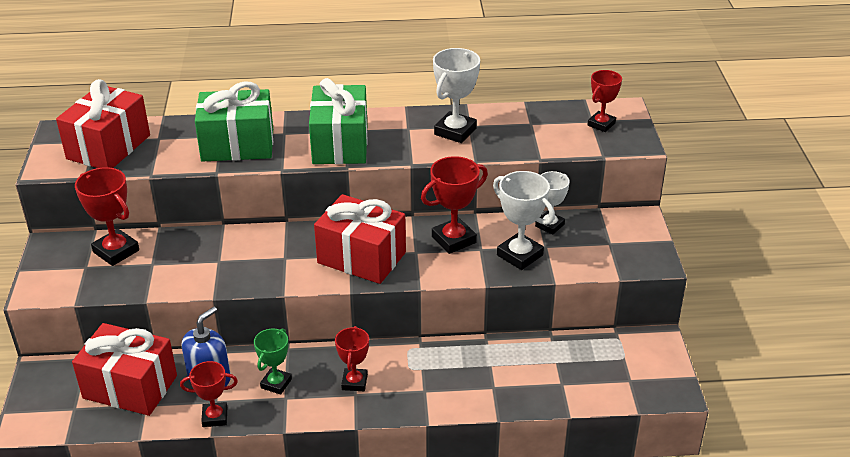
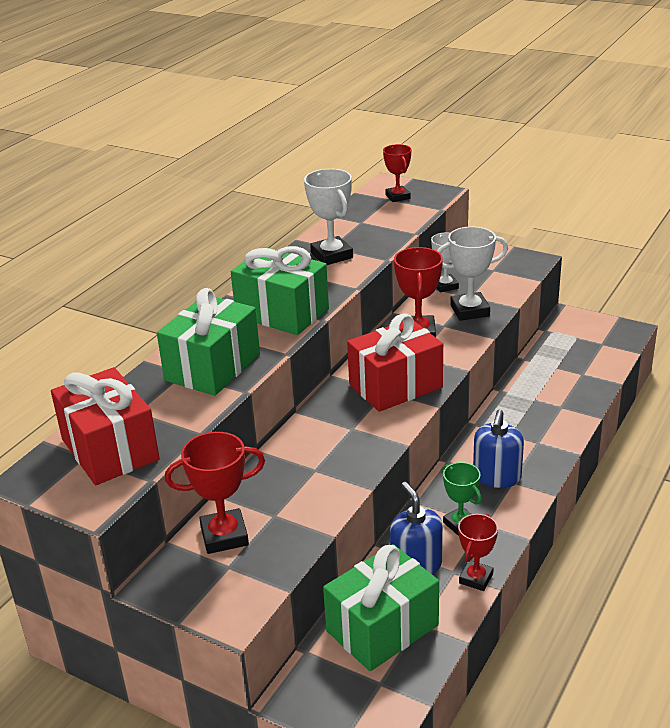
camera: 55 degrees left, 5 degrees down
(130, 387) = (382, 628): red gift -> green gift
(354, 382) = (497, 476): red trophy -> blue soap dispenser

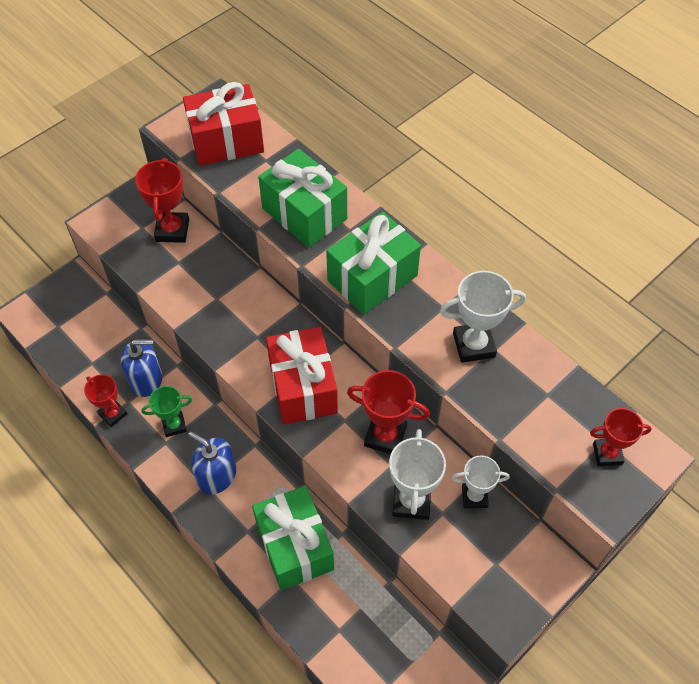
camera: 105 degrees right, 25 degrees up
(382, 628) = (100, 340): green gift -> green gift (294, 546)

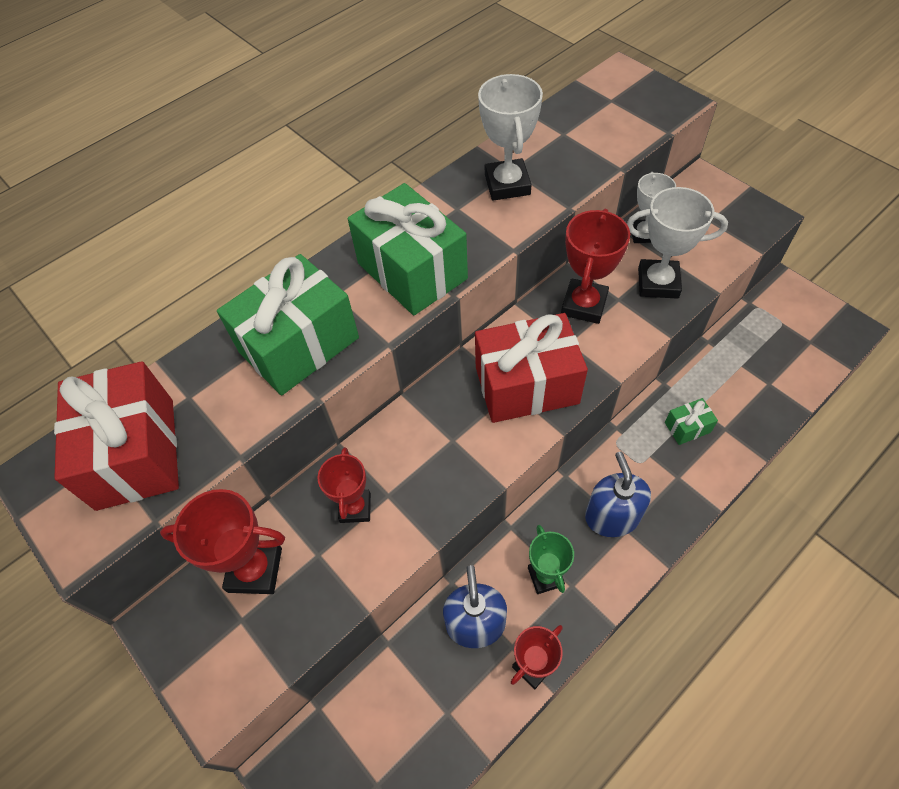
camera: 85 degrees left, 0 degrees up
(217, 476) = (612, 516): blue soap dispenser -> blue soap dispenser turned 135 degrees clockwise
(294, 546) = (687, 427): green gift -> green gift, size x0.44
(607, 454) = (624, 99): red trophy -> red trophy (355, 508)

